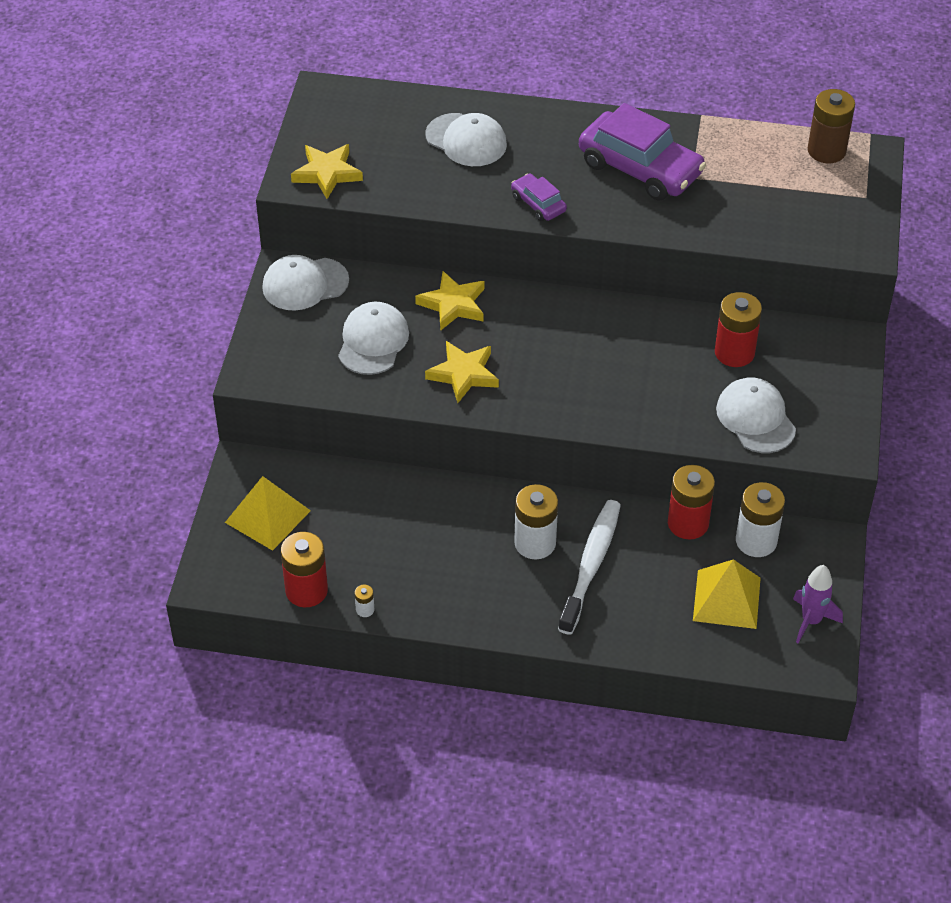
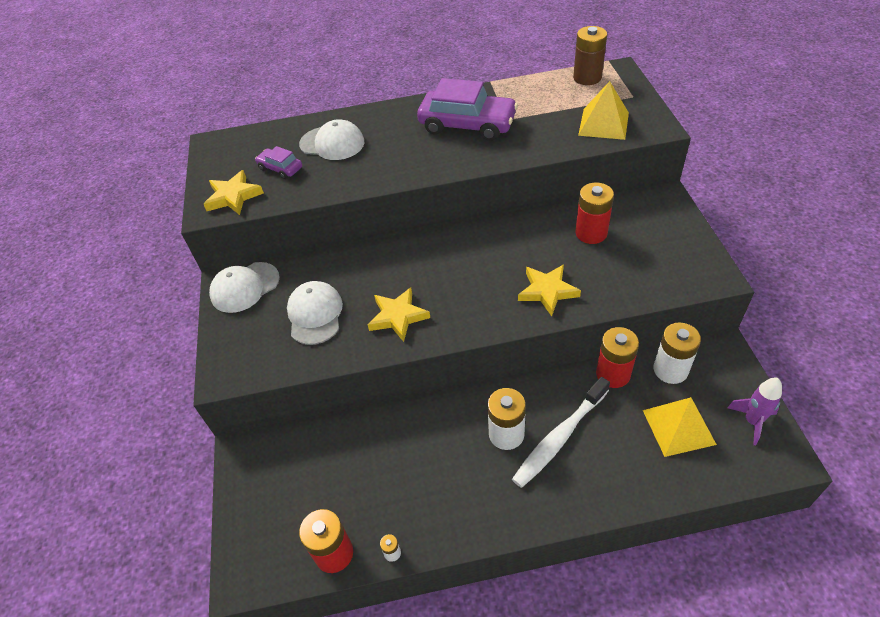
camera: 15 degrees left, 0 degrees up
(268, 516) = (276, 492): yellow pyramid -> yellow pyramid (603, 123)
(453, 304) = (366, 265): yellow star -> yellow star (547, 291)
(538, 204) = (406, 169): purple car -> purple car (280, 168)
(591, 565) = (559, 437): white toothbrush -> white toothbrush turned 135 degrees counterclockwise
(755, 418) = (636, 275): white cap -> none

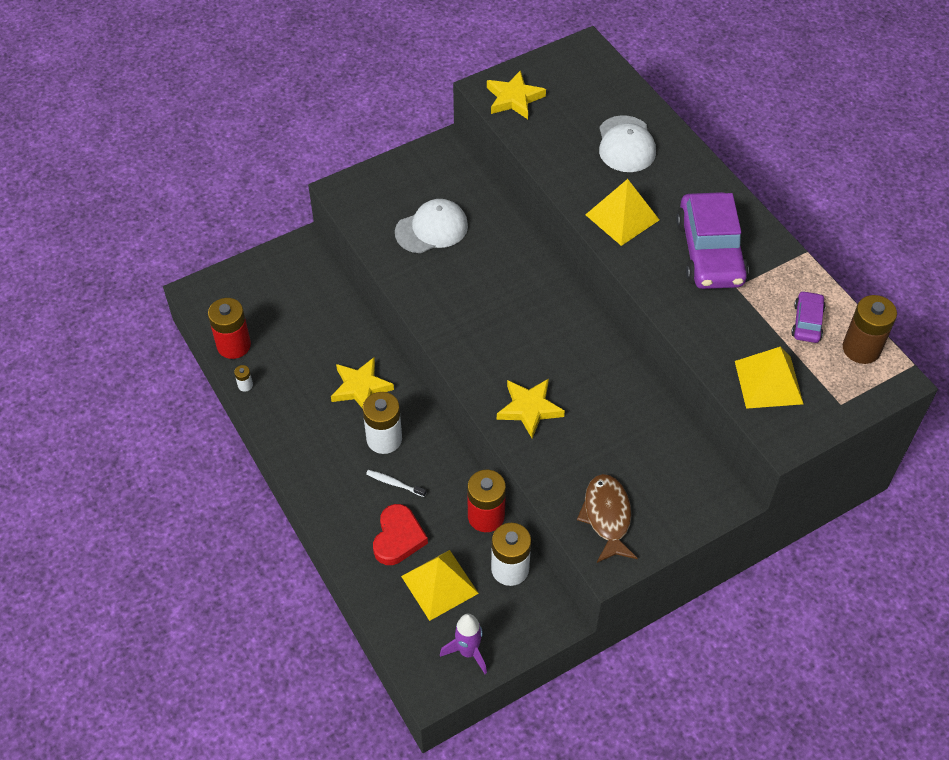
camera: 65 degrees right, 5 degrees up
(244, 287) = (445, 163): white cap -> none
(280, 168) = (569, 118): purple car -> purple car (807, 322)
(398, 316) = (451, 293): yellow star -> yellow star (361, 387)
(407, 161) = (622, 217): none -> yellow pyramid
(559, 437) = (394, 483): white toothbrush -> white toothbrush, size x0.44
(591, 233) = (633, 432): red battery -> none
(621, 449) = (398, 538): none -> red heart
(671, 267) = (607, 517): none -> brown fish

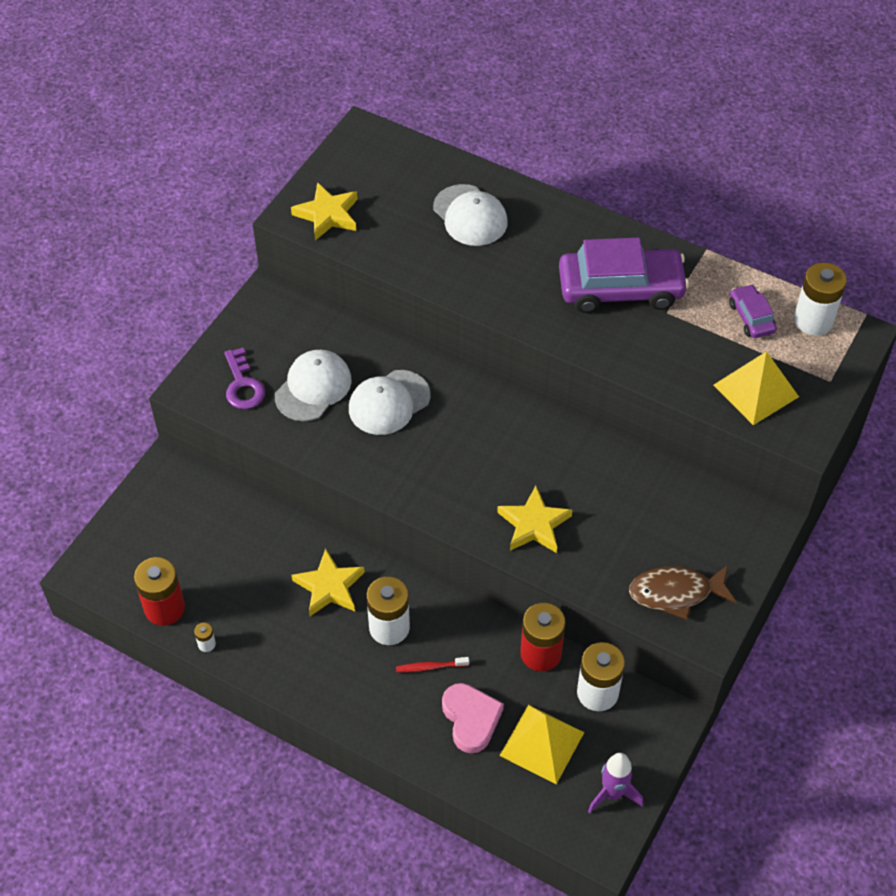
camera: 30 degrees left, 0 degrees up
(381, 204) = (243, 385): none -> purple key
(394, 483) = (430, 667): white toothbrush -> red toothbrush
(398, 538) = (471, 719): red heart -> pink heart
(481, 265) = (389, 403): none -> white cap
(607, 517) = (676, 593): brown fish -> brown fish turned 60 degrees counterclockwise
(622, 217) = (516, 291): yellow pyramid -> none
(710, 252) = (620, 289): purple car -> purple car turned 60 degrees counterclockwise
(861, 349) = (813, 320): brown battery -> white battery

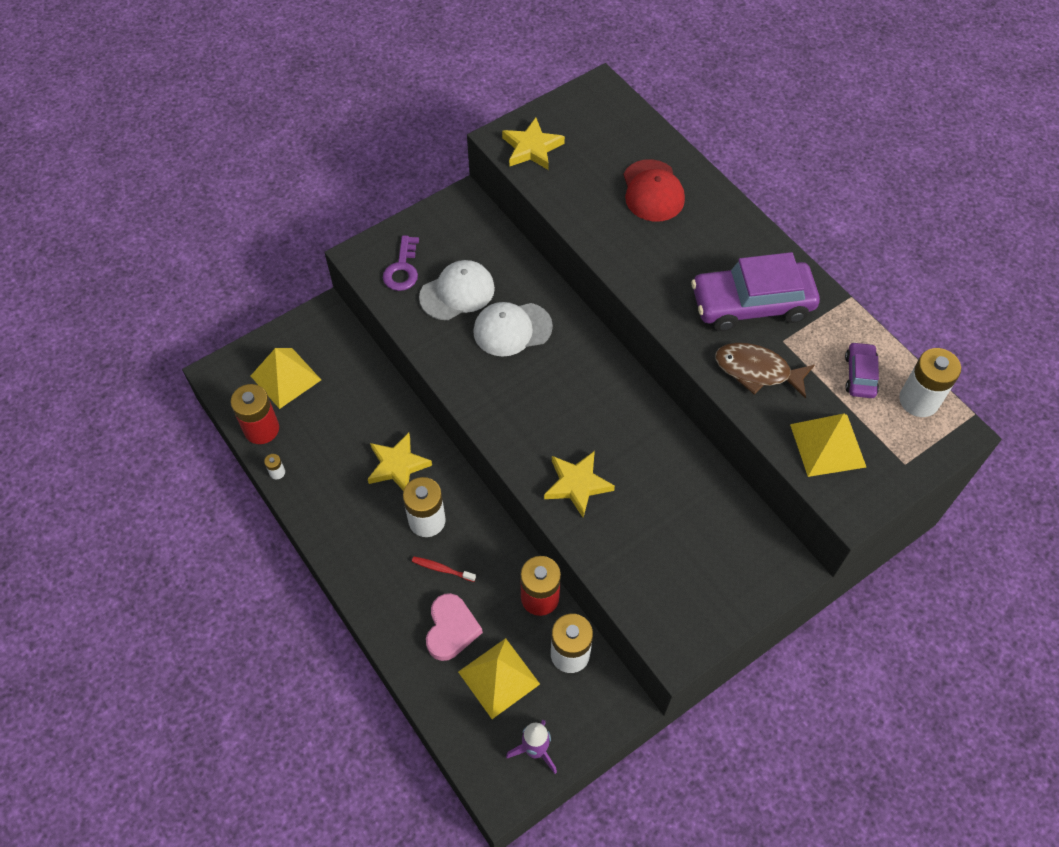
camera: 25 degrees right, 5 degrees up
(160, 547) = (285, 377): none -> yellow pyramid
(470, 216) = (652, 191): white cap -> red cap
(620, 289) = (751, 304): purple car -> purple car turned 150 degrees clockwise
(676, 593) = (669, 599): brown fish -> brown fish (757, 371)

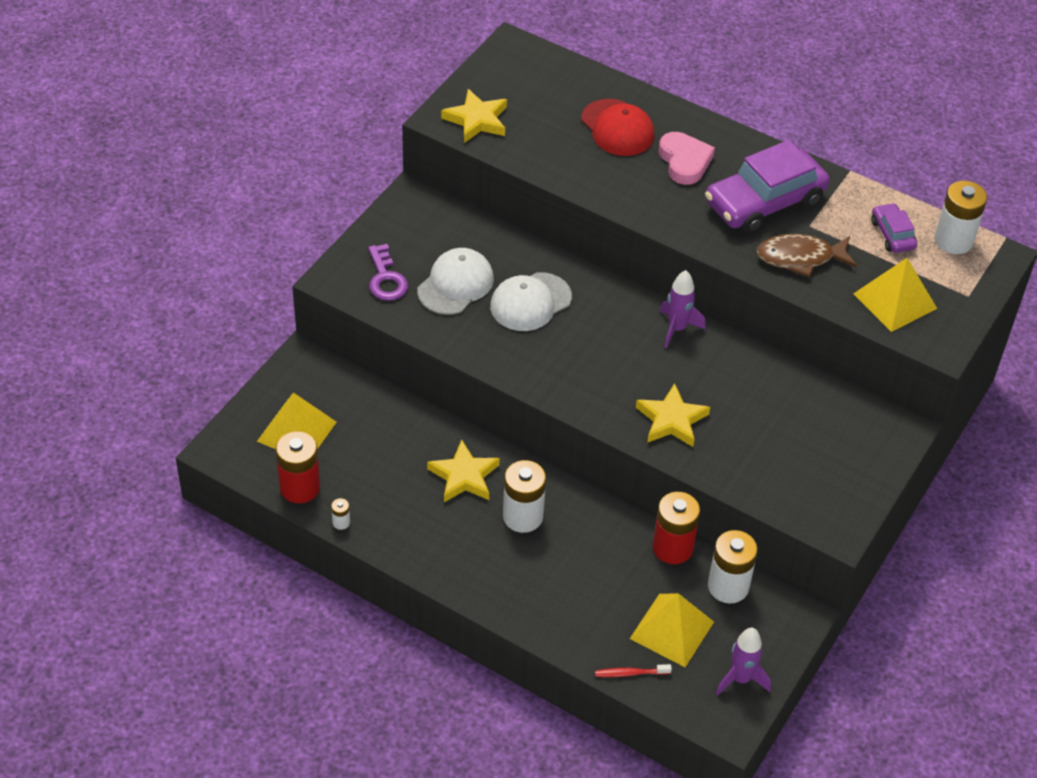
camera: 25 degrees left, 10 degrees down
(442, 569) = (563, 554): red toothbrush -> red toothbrush (630, 673)
(451, 629) = (602, 604): pink heart -> pink heart (684, 161)
(628, 396) = (677, 329): none -> purple rocket

